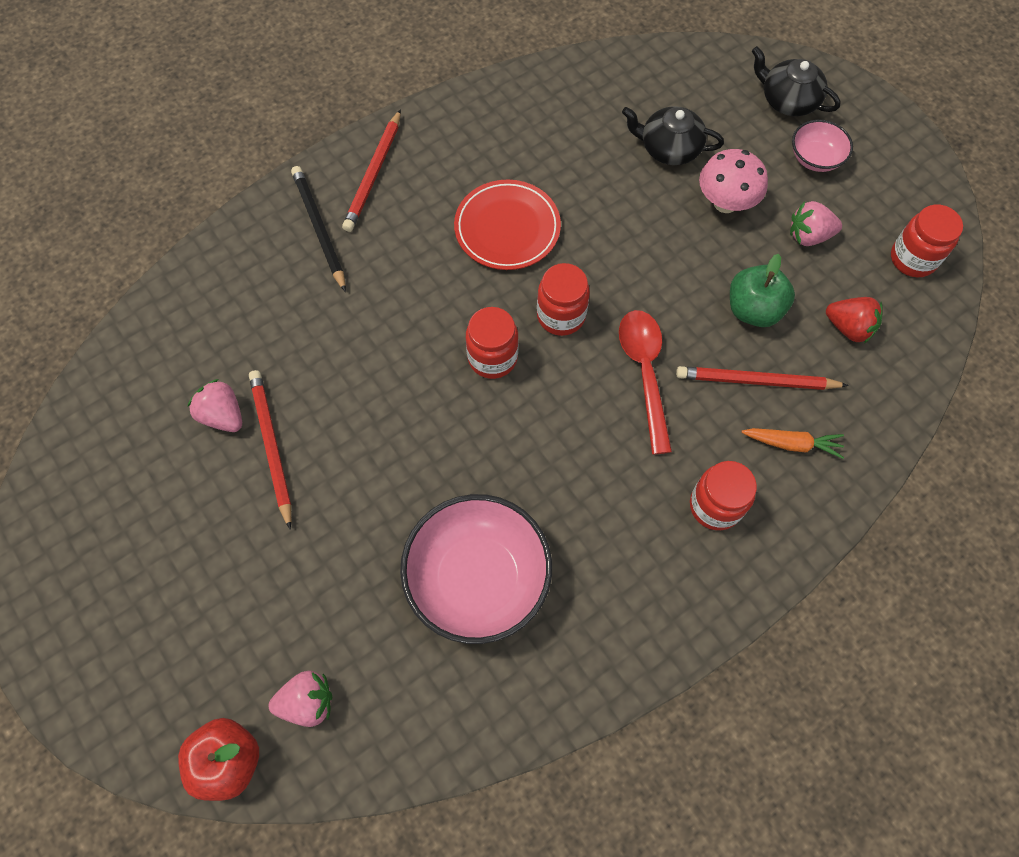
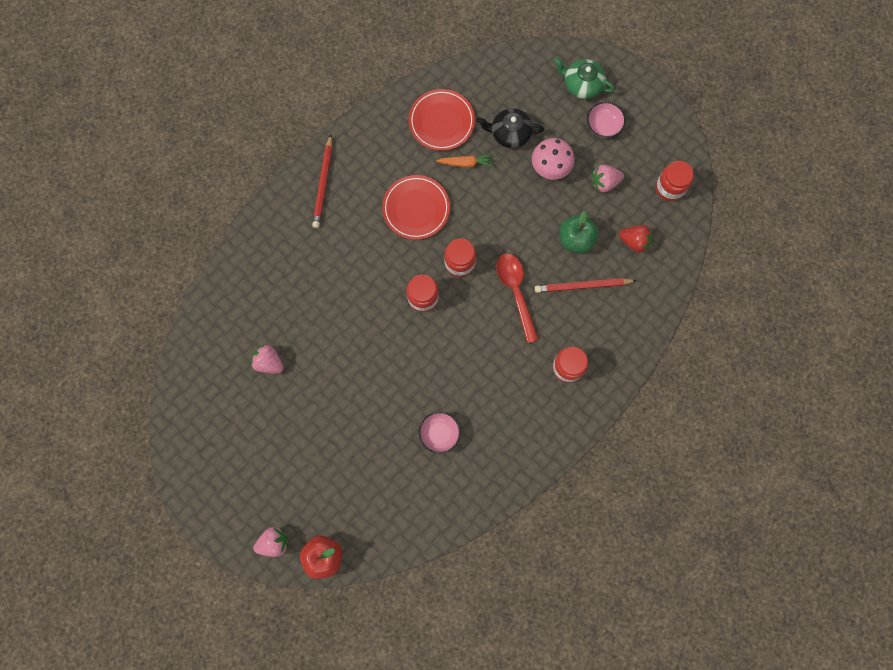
camera: 10 degrees left, 10 degrees up
(272, 446) = (303, 376): red pencil -> none
(307, 702) = (359, 518): pink strawberry -> pink strawberry (274, 542)
(319, 229) = (297, 229): black pencil -> none
(478, 578) = (439, 434): pink bowl -> pink bowl, size x0.50
(568, 118) = (441, 121): none -> red plate
(788, 100) = (582, 84): black teapot -> green teapot
(792, 444) = (607, 322): orange carrot -> orange carrot (466, 163)

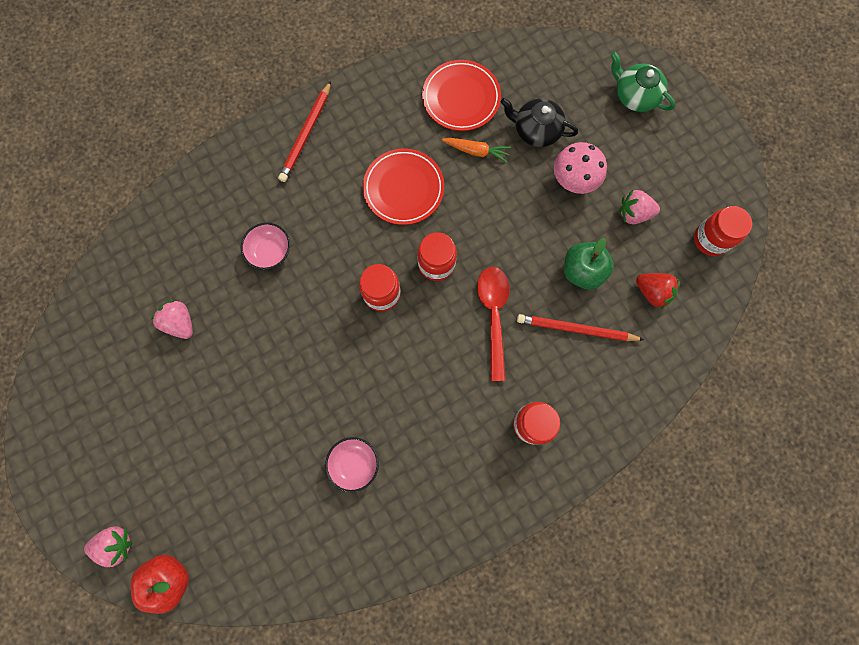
camera: 15 degrees right, 0 degrees up
(603, 125) = (648, 148): pink bowl -> pink bowl (270, 251)

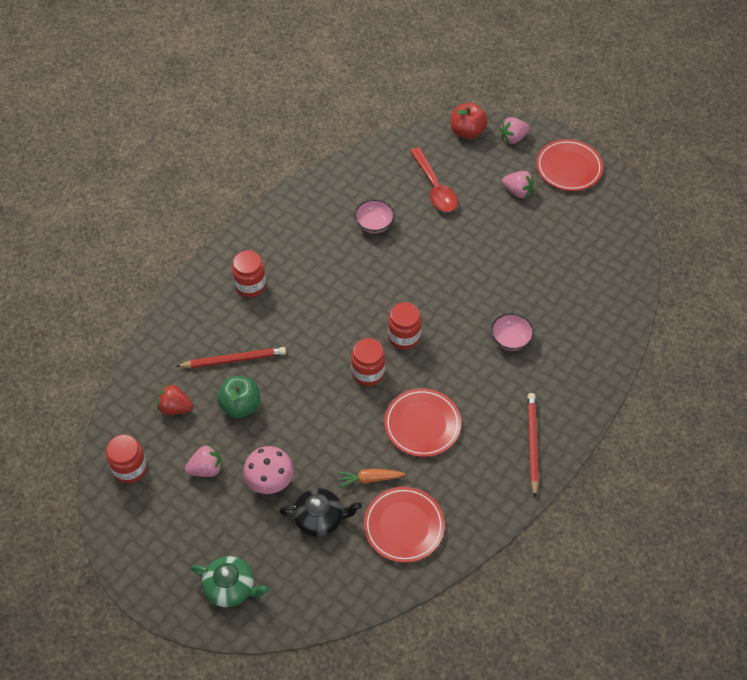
camera: 160 degrees right, 20 degrees down
(75, 465) = (568, 168): none -> red plate
(180, 323) = (551, 270): pink strawberry -> pink strawberry (517, 191)
(493, 316) = (305, 349): red spoon -> red spoon (434, 187)

